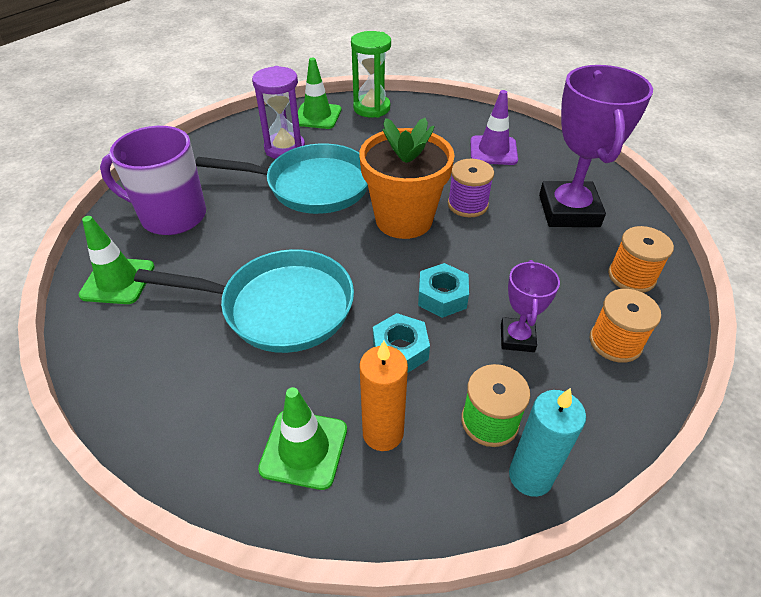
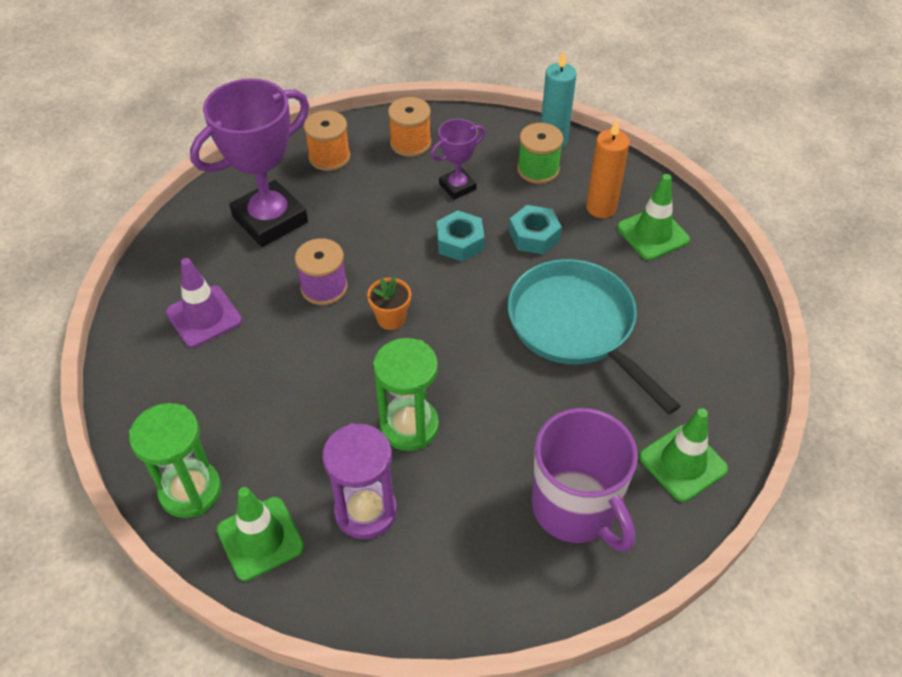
camera: 130 degrees left, 5 degrees up
(312, 186) = (409, 426): turquoise pan -> green hourglass
(404, 220) = (391, 318): orange flower pot -> orange flower pot, size x0.43

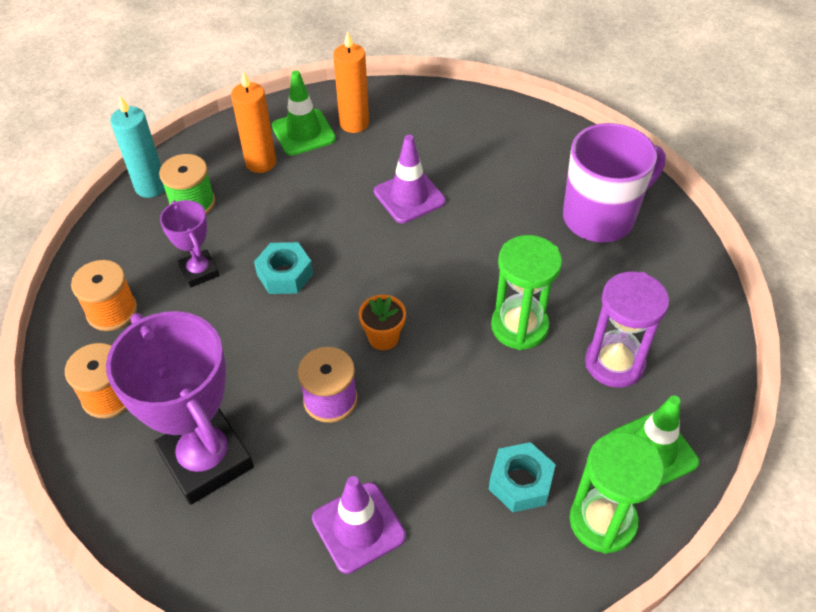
camera: 85 degrees left, 0 degrees up
(534, 236) = (288, 215): turquoise nut -> turquoise nut (520, 482)
(576, 327) = (409, 197): turquoise pan -> purple traffic cone
(678, 273) = (354, 123): none -> orange candle
(683, 463) = (554, 150): green traffic cone -> none

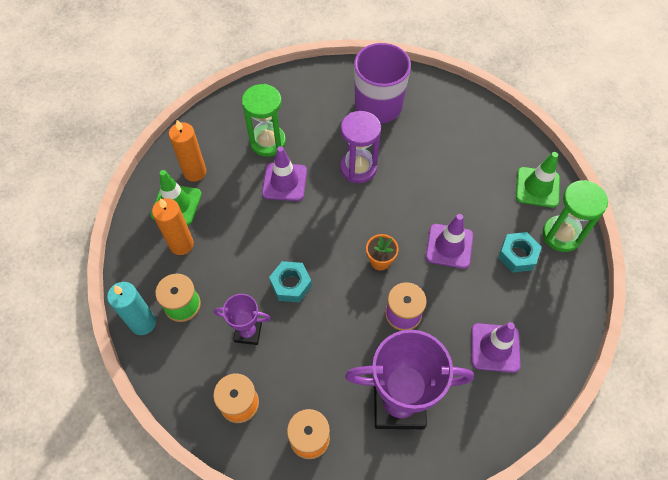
camera: 55 degrees left, 10 degrees up
(465, 397) = (449, 246): none -> purple traffic cone
(519, 326) = (422, 191): green hourglass -> green hourglass (268, 142)
(614, 363) = (477, 166): purple hourglass -> purple hourglass (358, 168)

